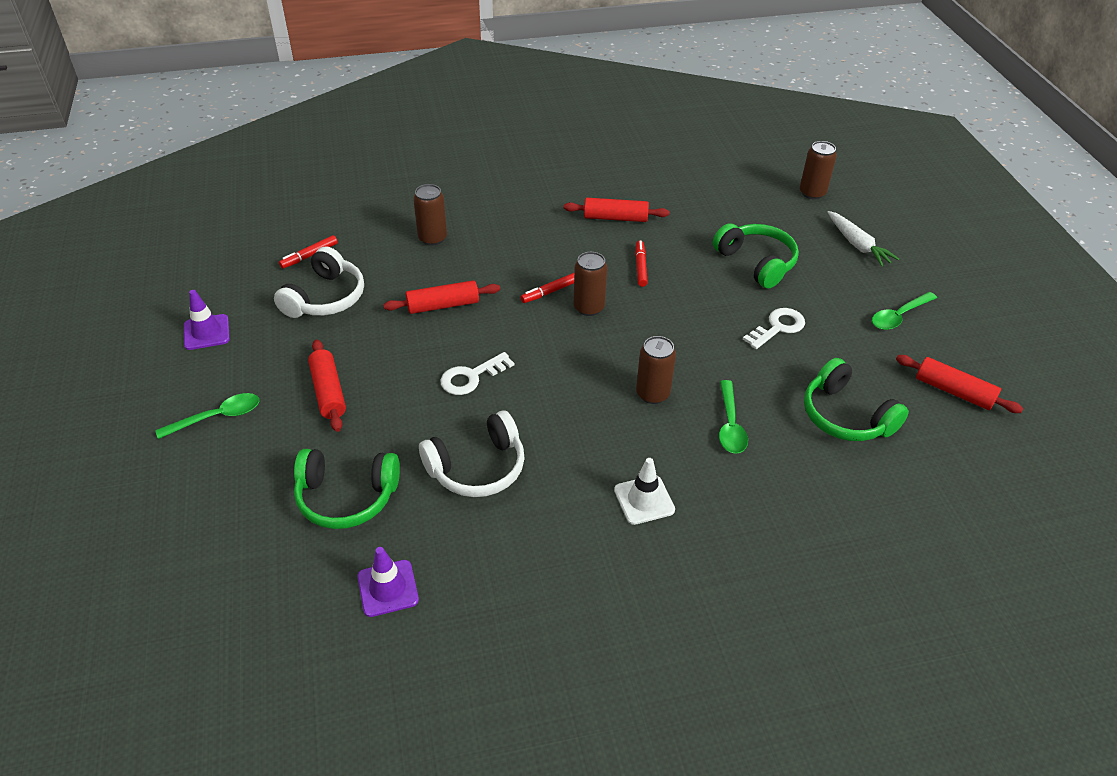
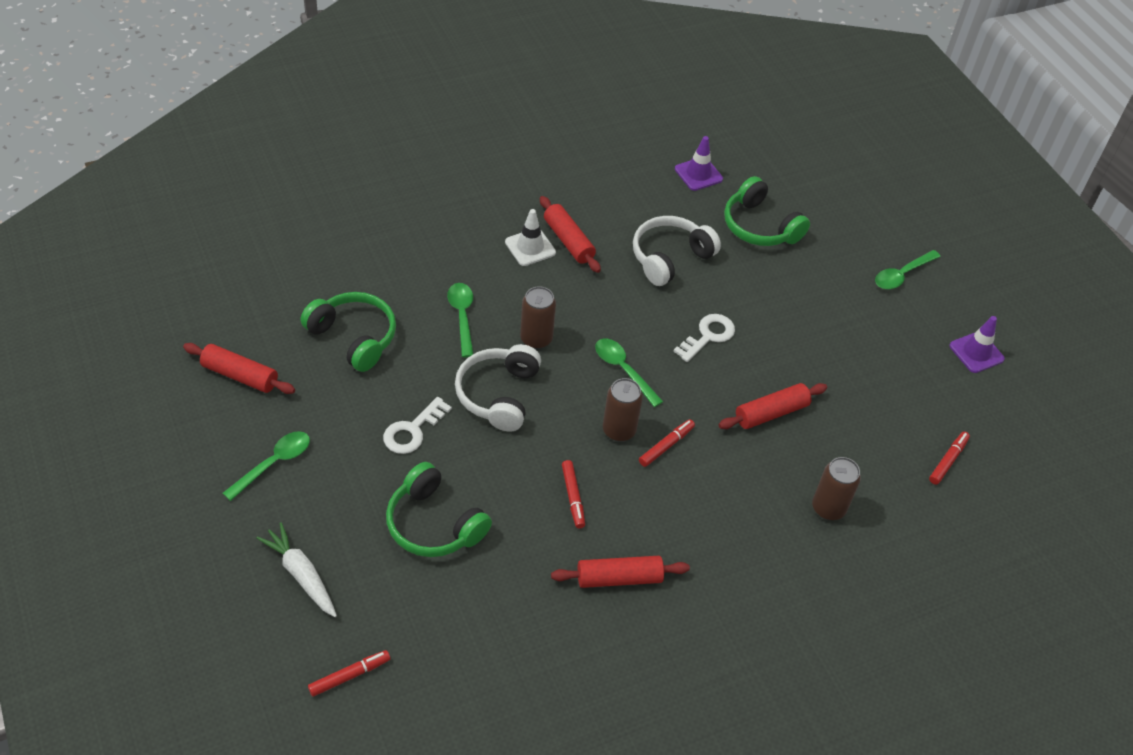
camera: 165 degrees right, 5 degrees up
(325, 298) = (894, 407): white headphones -> white headphones (498, 395)
(328, 392) = (826, 307): red rolling pin -> red rolling pin (568, 241)
(346, 497) = (760, 226): green headphones -> green headphones turned 120 degrees counterclockwise
(570, 355) = (623, 370): none -> green spoon
(812, 193) = (350, 676): brown can -> red marker

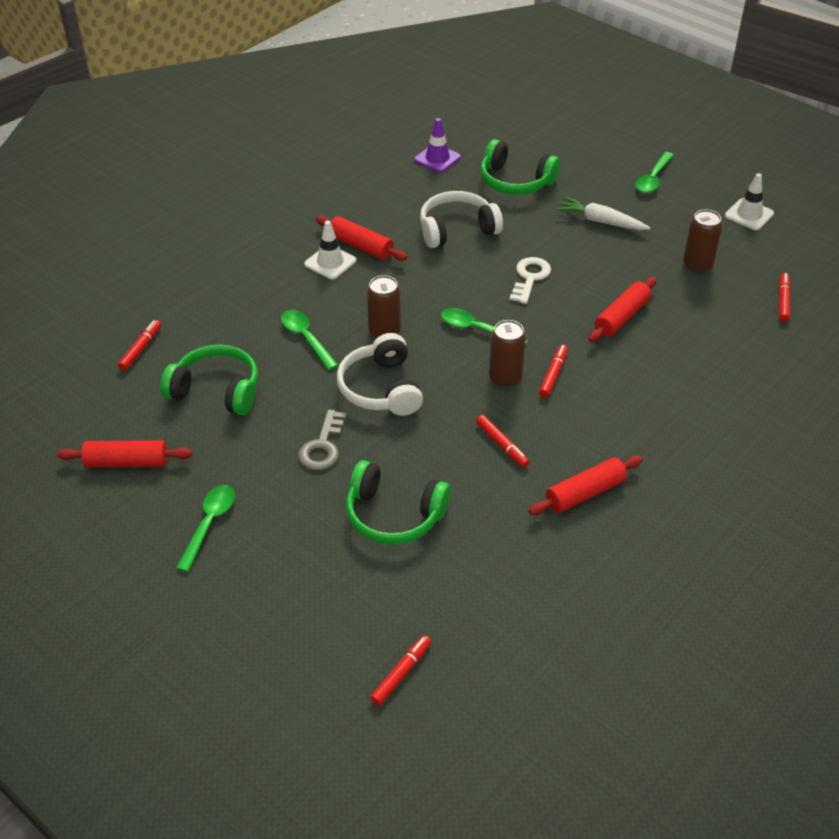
camera: 20 degrees left, 5 degrees down
(301, 575) = (298, 607): white carrot -> white carrot (601, 221)
(314, 270) = (141, 349): none -> red marker
(412, 430) = (323, 446): white key -> grey key
(670, 258) = (457, 229): white headphones -> white headphones turned 45 degrees clockwise
(828, 508) = (716, 371): brown can -> brown can (697, 265)
(976, 352) = (749, 215): purple traffic cone -> white traffic cone

